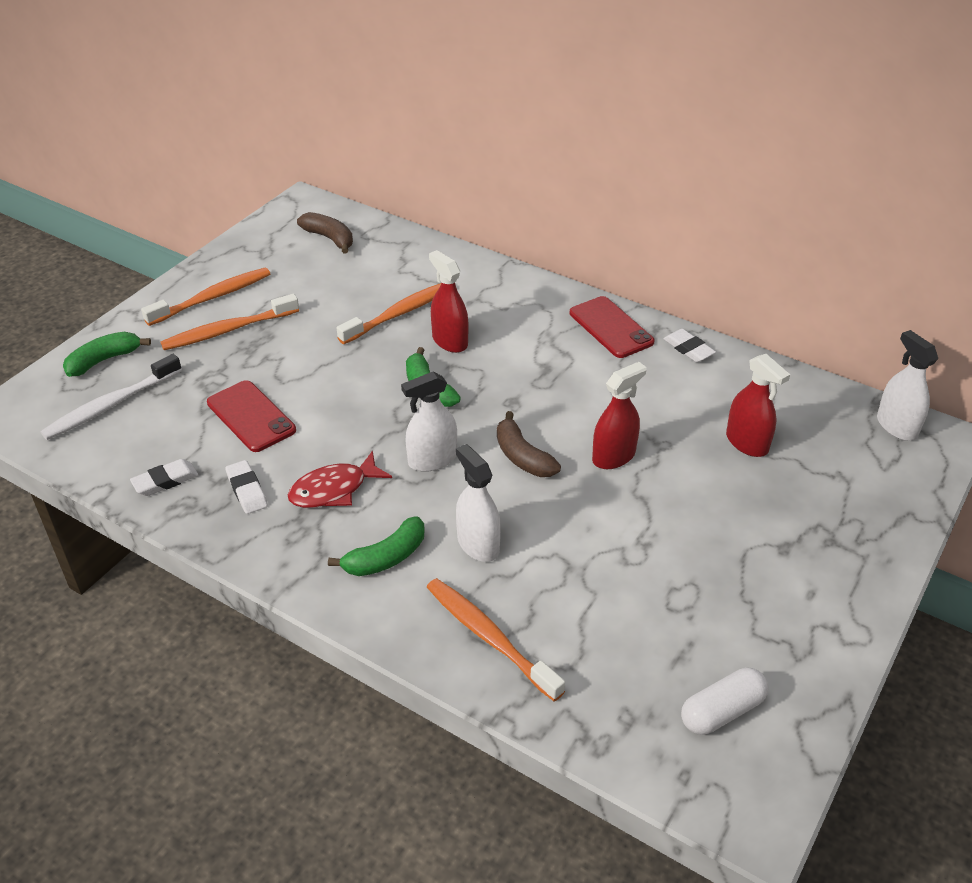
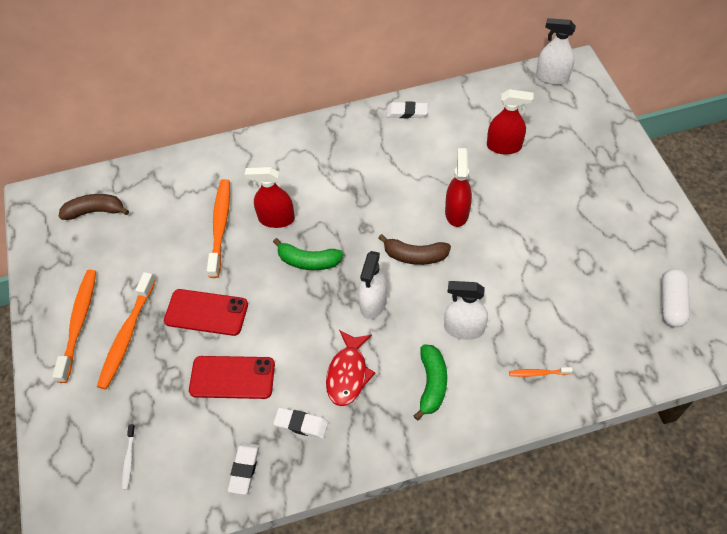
camera: 45 degrees left, 15 degrees up
(104, 360) = (73, 435): green banana -> none
(111, 405) = (129, 459): white toothbrush -> white toothbrush, size x0.47
(489, 637) = (538, 373): orange toothbrush -> orange toothbrush, size x0.47
(611, 327) = (351, 132): red phone -> red phone (206, 312)

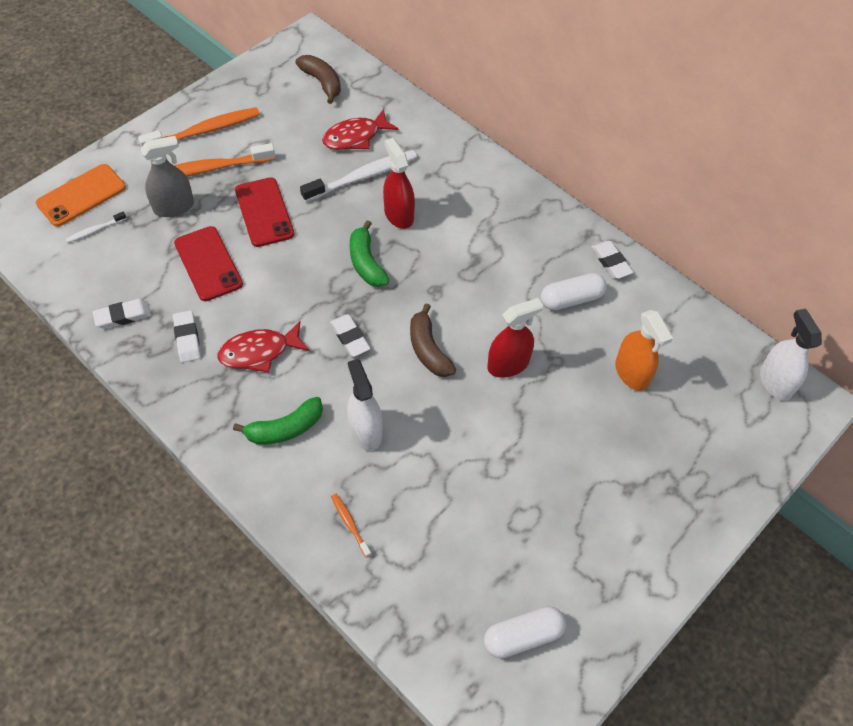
camera: 55 degrees right, 0 degrees up
(77, 457) = (81, 195): none -> orange phone
(150, 381) = (174, 207): none -> grey spray bottle
(174, 213) = (355, 137): none -> red fish
(220, 226) = (362, 177): orange toothbrush -> white toothbrush
(373, 303) = (350, 337): white spray bottle -> white eraser
(424, 150) = (571, 299): none -> white capsule
(504, 146) = (631, 373): red spray bottle -> orange spray bottle

